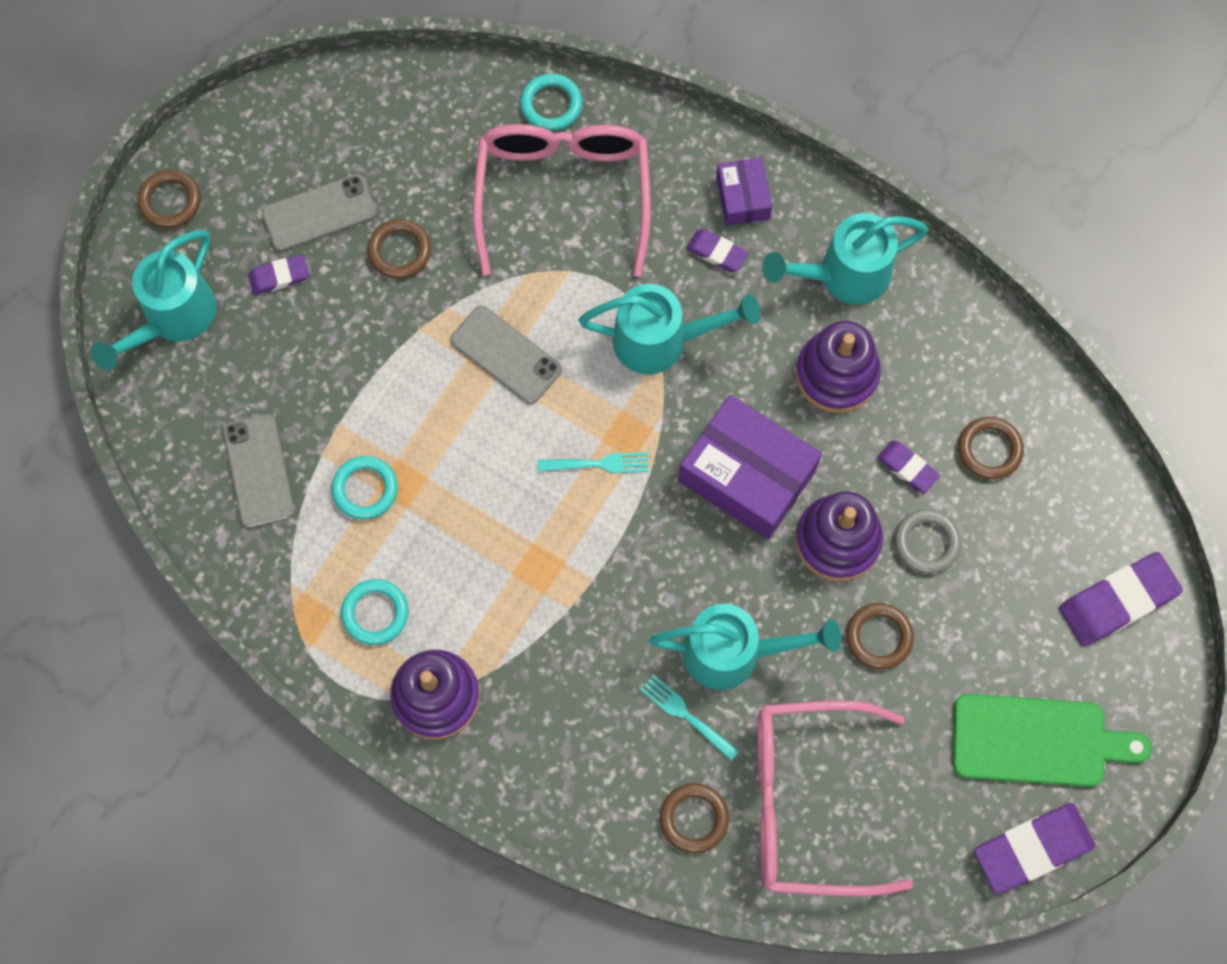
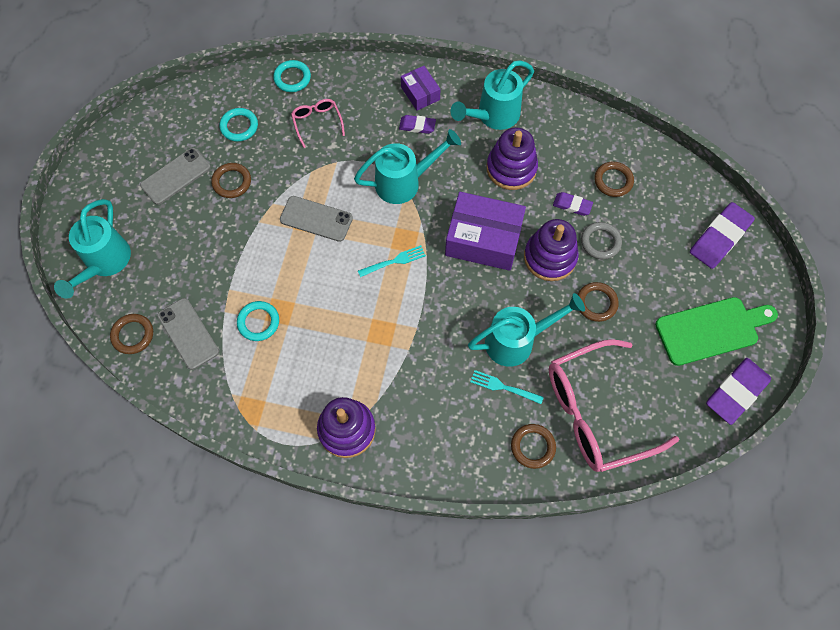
camera: 20 degrees left, 5 degrees down
(170, 201) = (81, 197): brown ring -> brown ring (133, 335)
(279, 276) = (163, 218): purple eraser -> none
(375, 613) = (291, 393): turquoise ring -> turquoise ring (239, 126)
(563, 195) = (317, 123): pink glasses -> pink glasses, size x0.45

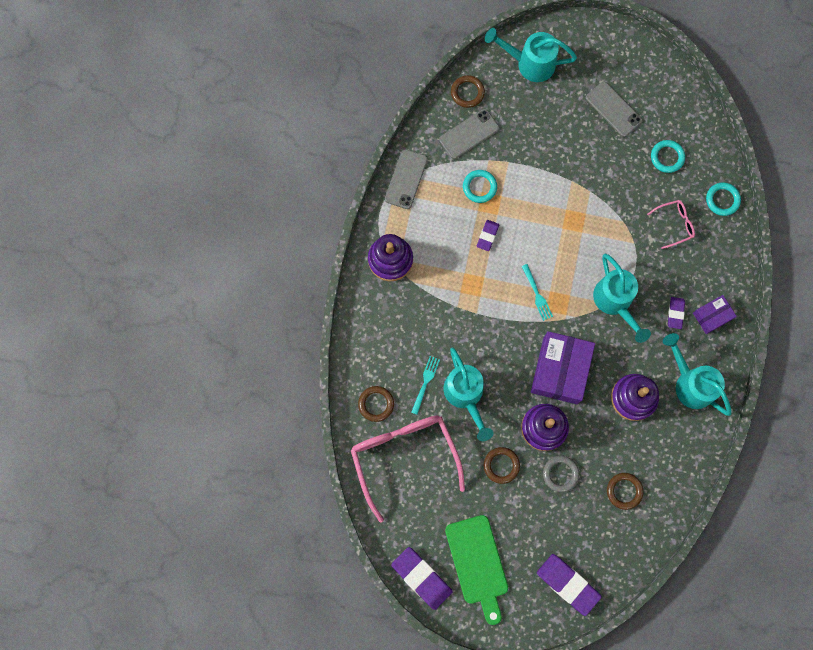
camera: 90 degrees right, 10 degrees up
(232, 182) = (609, 156): brown ring -> none
(316, 219) = (576, 228): grey phone -> grey phone (406, 179)
(572, 205) = (597, 451): purple eraser -> purple eraser (487, 236)

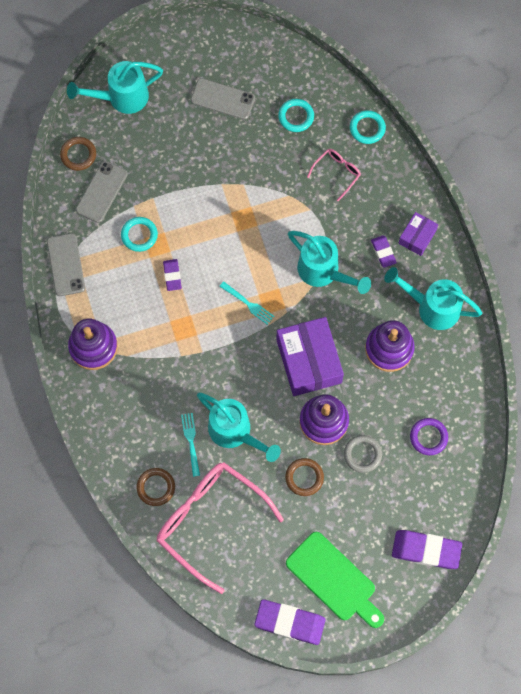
camera: 30 degrees left, 5 degrees down
(624, 491) = (428, 437): brown ring -> purple ring

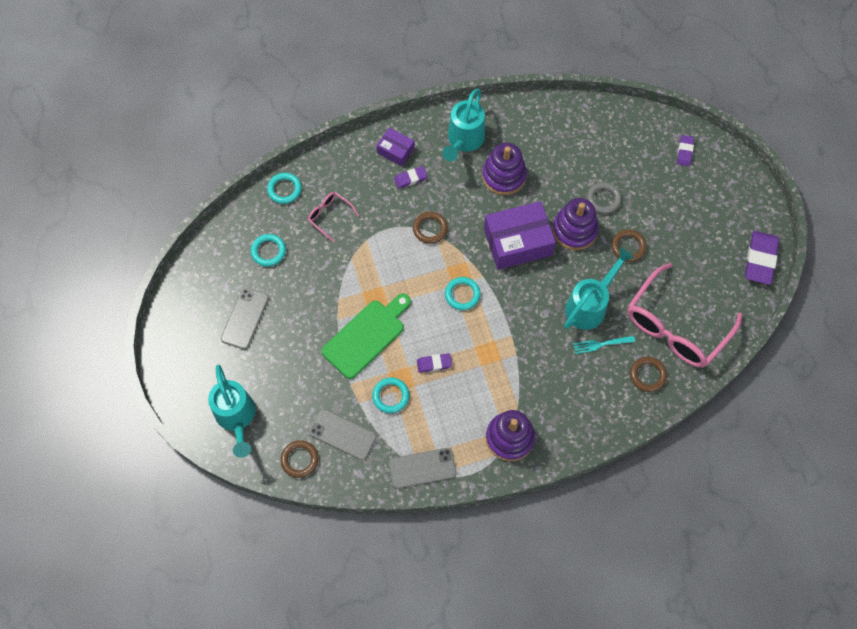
camera: 90 degrees left, 5 degrees down
(248, 304) = (462, 294): turquoise fork -> turquoise ring
(323, 272) = (430, 229): turquoise watering can -> brown ring
(334, 579) = (718, 223): green cutting board -> green cutting board (366, 336)
(426, 550) = (684, 152): purple eraser -> purple eraser, size x0.55
(428, 437) = (584, 147): purple ring -> none

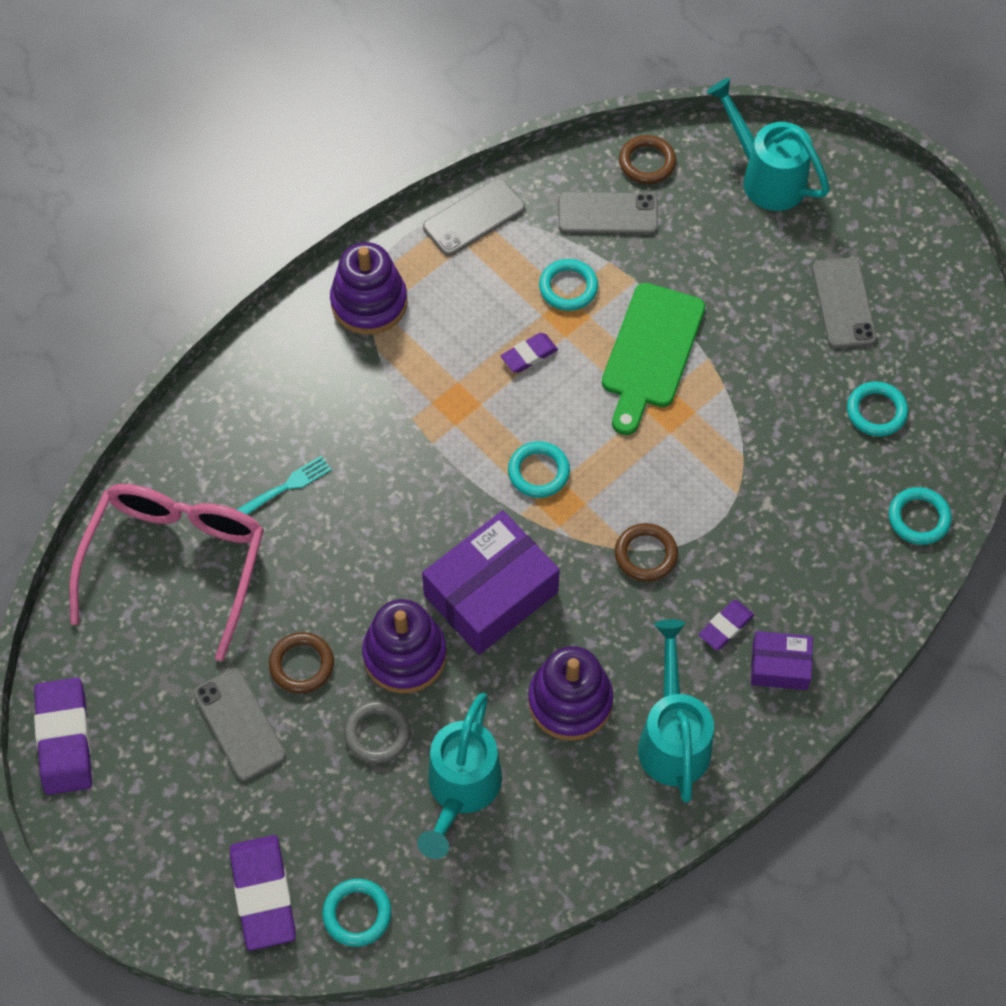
camera: 155 degrees right, 5 degrees down
(330, 216) = (818, 506): pink glasses -> none
(589, 305) = (328, 539): turquoise watering can -> turquoise watering can (461, 790)
(644, 127) = (357, 914): none -> turquoise ring
(647, 375) = (196, 470): brown ring -> none
(670, 231) = (239, 724): none -> grey phone
(684, 152) = (263, 894): purple eraser -> purple eraser, size x1.83

